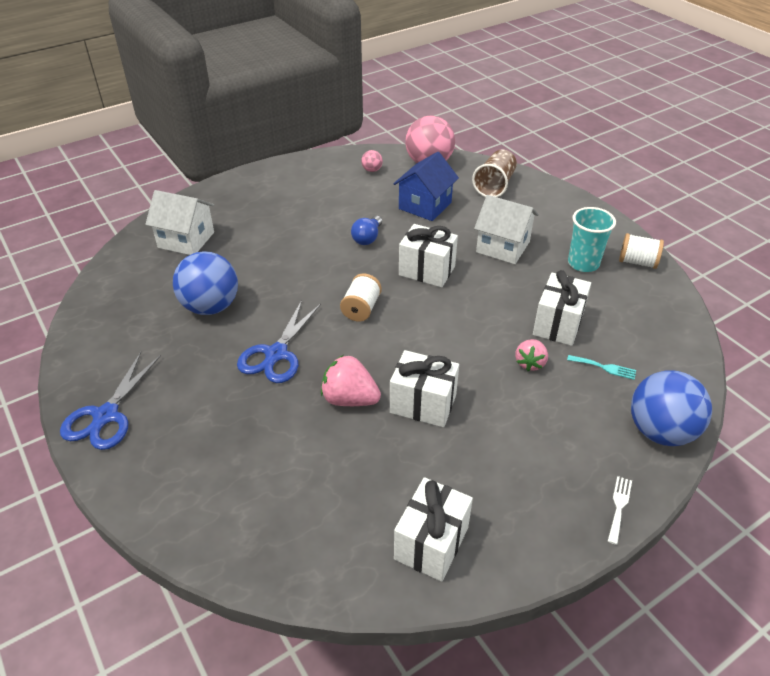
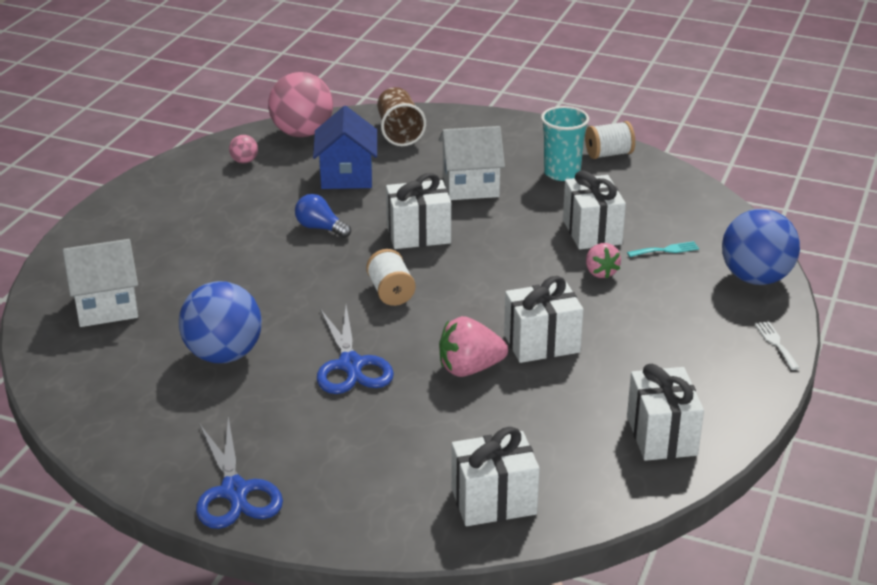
camera: 35 degrees left, 10 degrees down
(248, 526) = (493, 501): none -> white gift
(367, 238) = (320, 228): blue light bulb -> blue light bulb turned 135 degrees clockwise

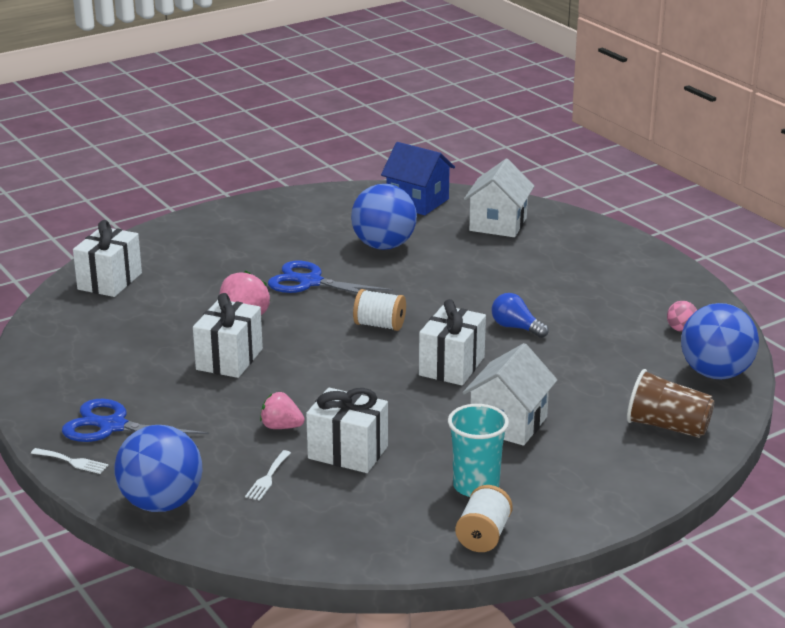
camera: 125 degrees right, 5 degrees down
(235, 491) = (241, 215): blue scissors -> blue scissors (113, 426)
(302, 133) = (715, 373): pink ball -> blue ball
(320, 228) = (516, 327): blue light bulb -> blue light bulb turned 120 degrees counterclockwise
(346, 176) = (598, 368): blue house -> blue house (417, 202)
(661, 436) = (66, 360): white gift -> none
(666, 250) = (268, 478): turquoise fork -> white fork

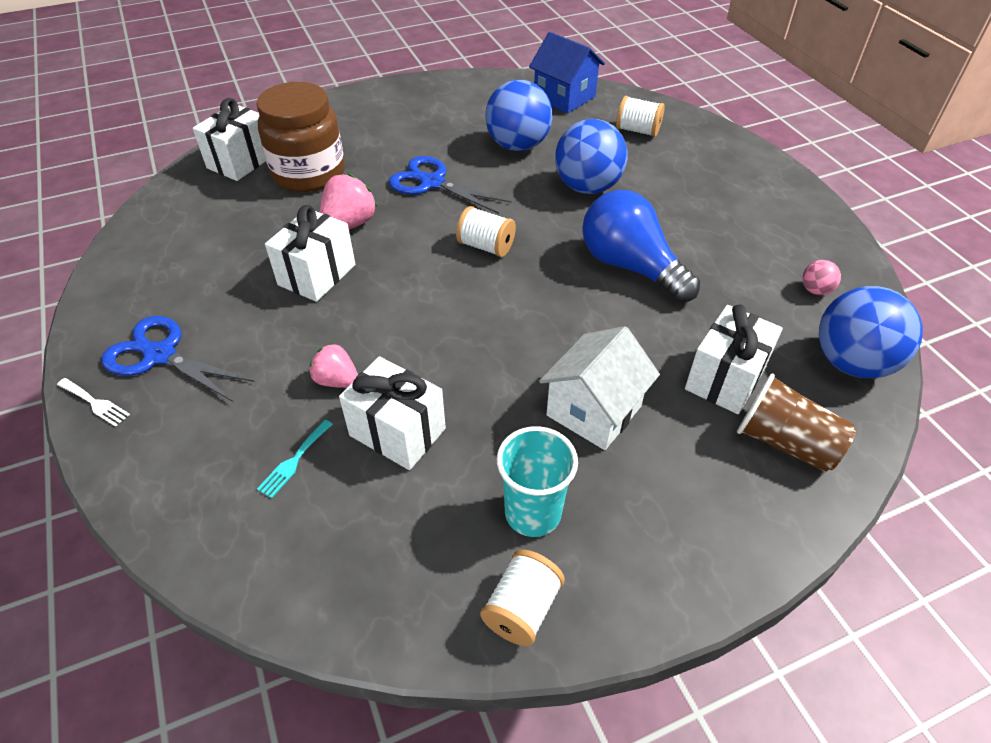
camera: 10 degrees right, 20 degrees up
(161, 503) = (160, 486): blue ball -> blue ball (587, 187)
(184, 285) = (309, 173): none -> brown jar
(268, 478) = (294, 461): white fork -> turquoise fork
(452, 366) = (548, 313): white gift -> white gift (725, 379)
(498, 224) = (637, 130): white house -> white spool
(516, 327) = (630, 266): blue light bulb -> blue light bulb, size x1.95

